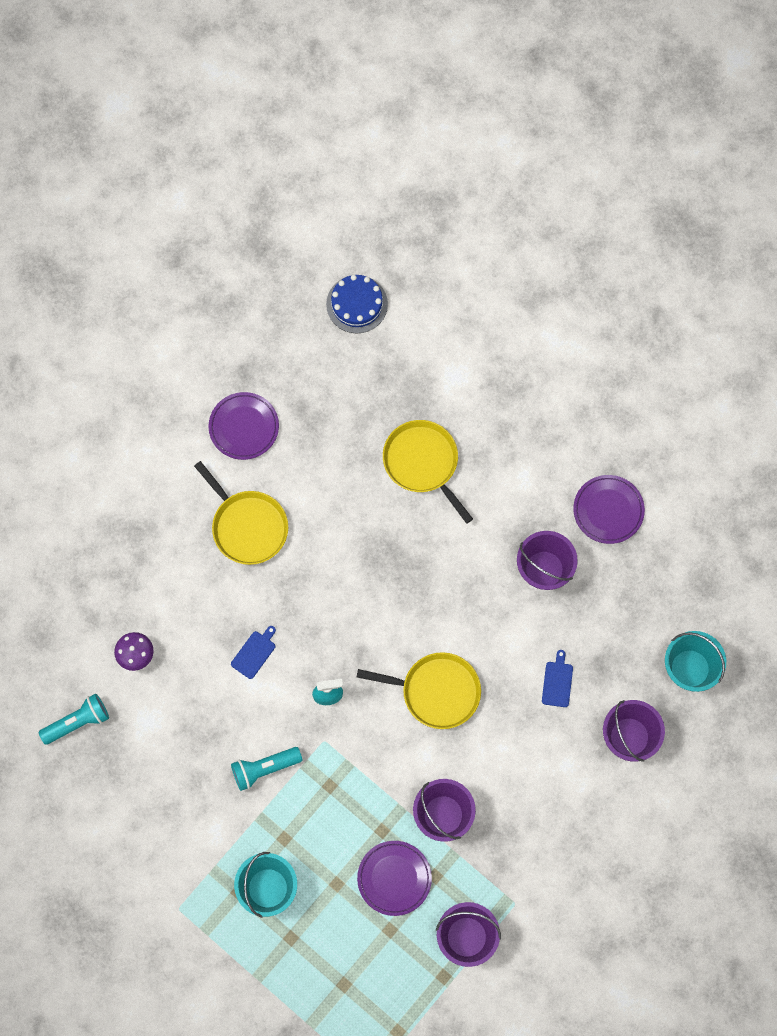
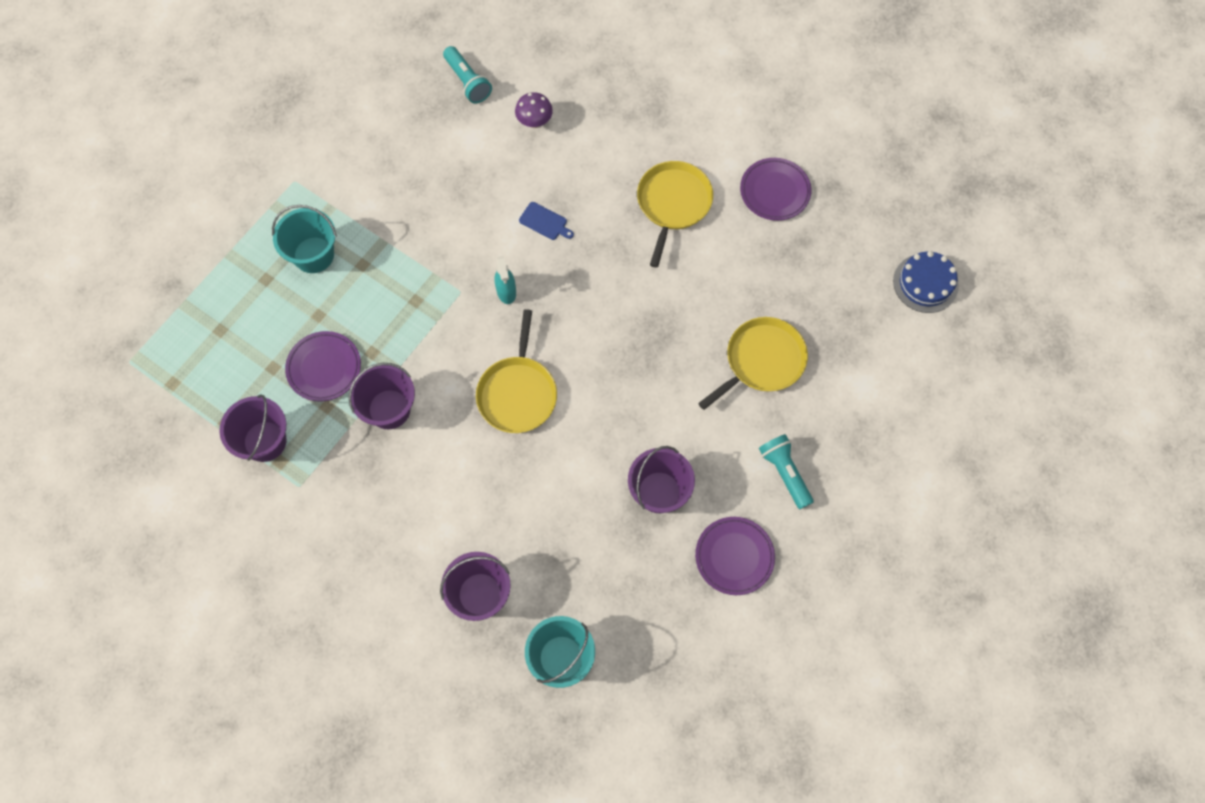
camera: 85 degrees right, 5 degrees down
(247, 526) = (673, 204): yellow pan -> yellow pan turned 150 degrees clockwise
(264, 768) = (430, 241): turquoise flashlight -> turquoise flashlight (785, 473)
(557, 682) = (536, 514): blue cutting board -> none

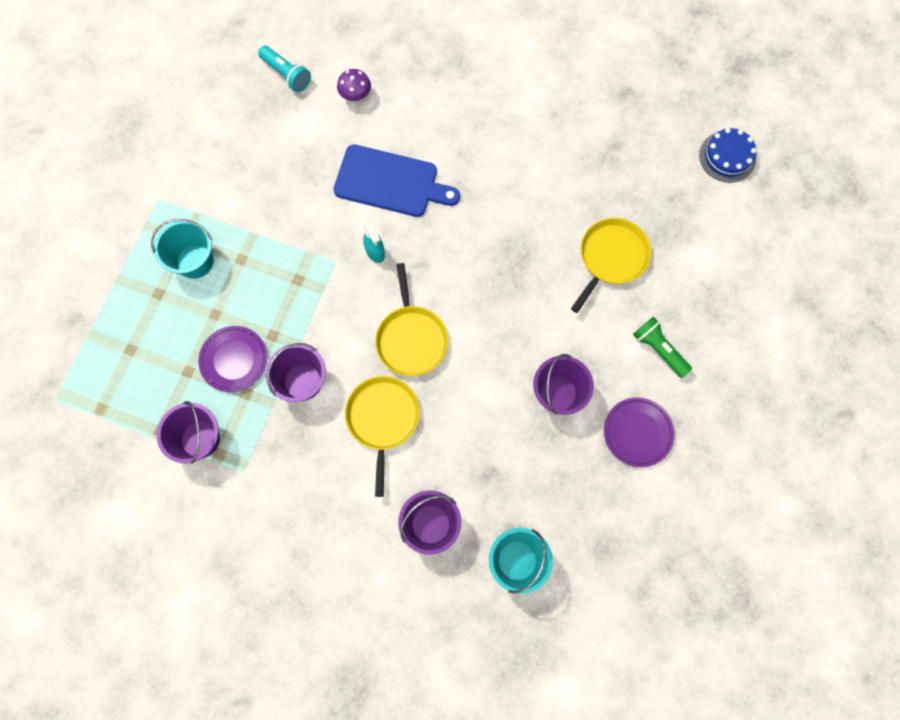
camera: 15 degrees left, 5 degrees up
(545, 222) = (390, 182): blue cutting board -> blue cutting board, size x2.45
(673, 204) = (496, 140): yellow pan -> yellow pan (382, 419)
(775, 191) = (579, 108): purple plate -> none
(785, 473) = (658, 349): turquoise flashlight -> green flashlight

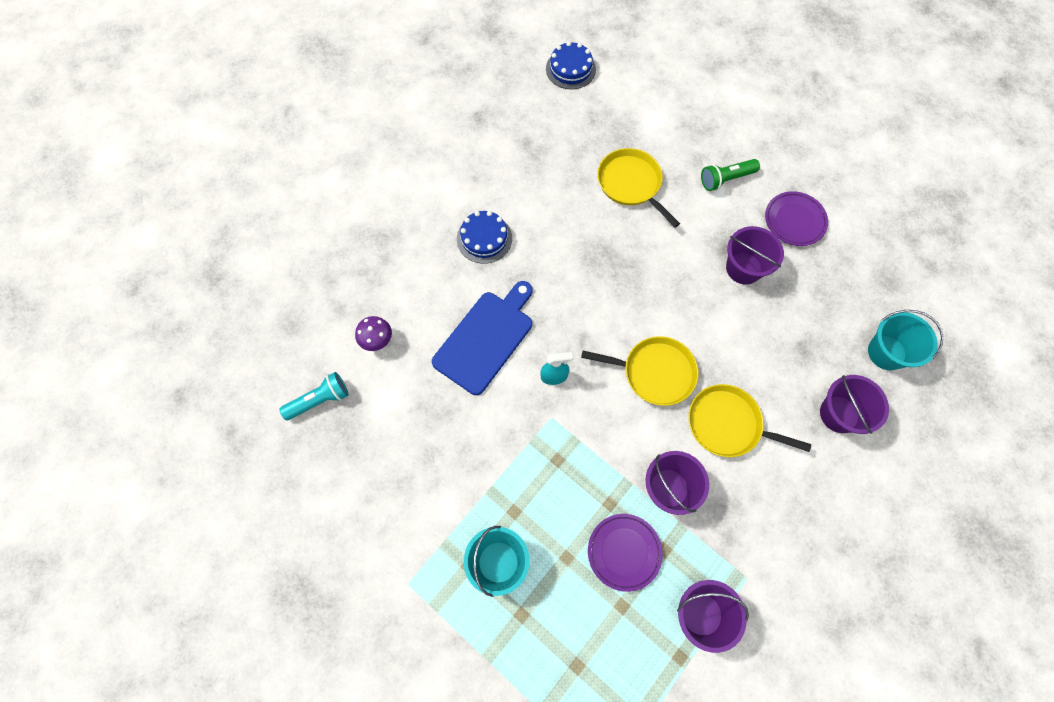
camera: 70 degrees left, 5 degrees down
(492, 145) = (484, 238): none -> blue cake

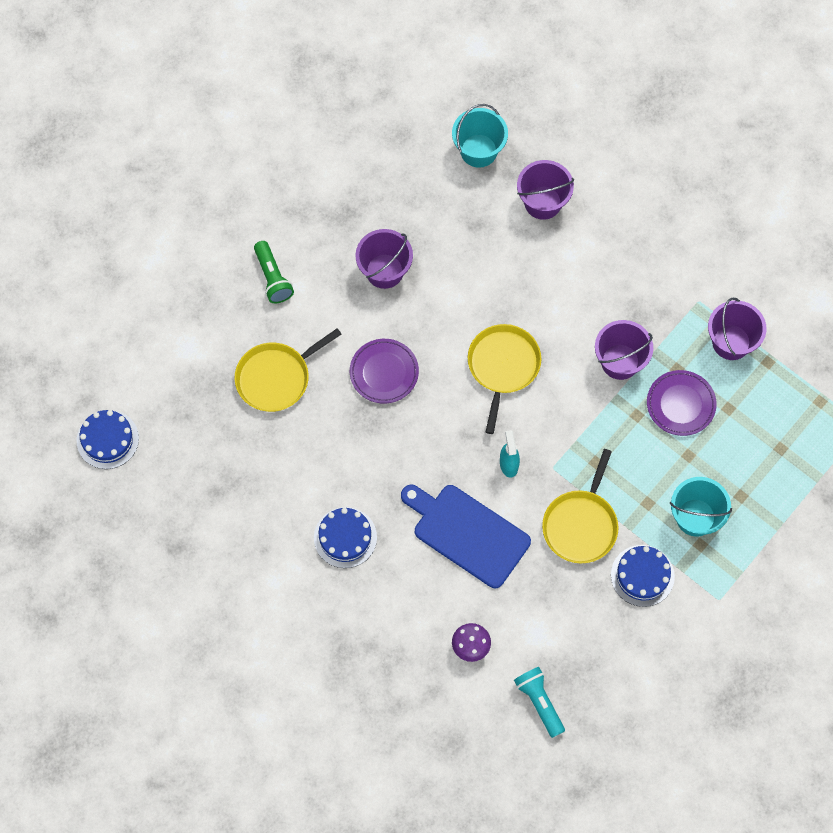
camera: 90 degrees left, 0 degrees up
(437, 503) = (642, 575): none -> blue cake
(728, 424) = (555, 303): yellow pan -> yellow pan (581, 525)
(794, 220) = (327, 214): purple plate -> purple plate (384, 372)

